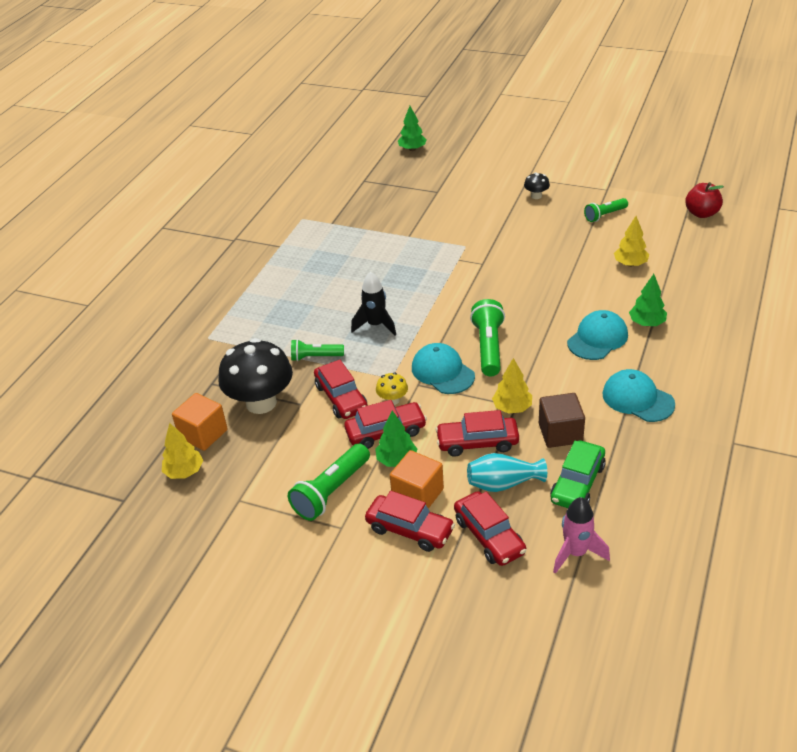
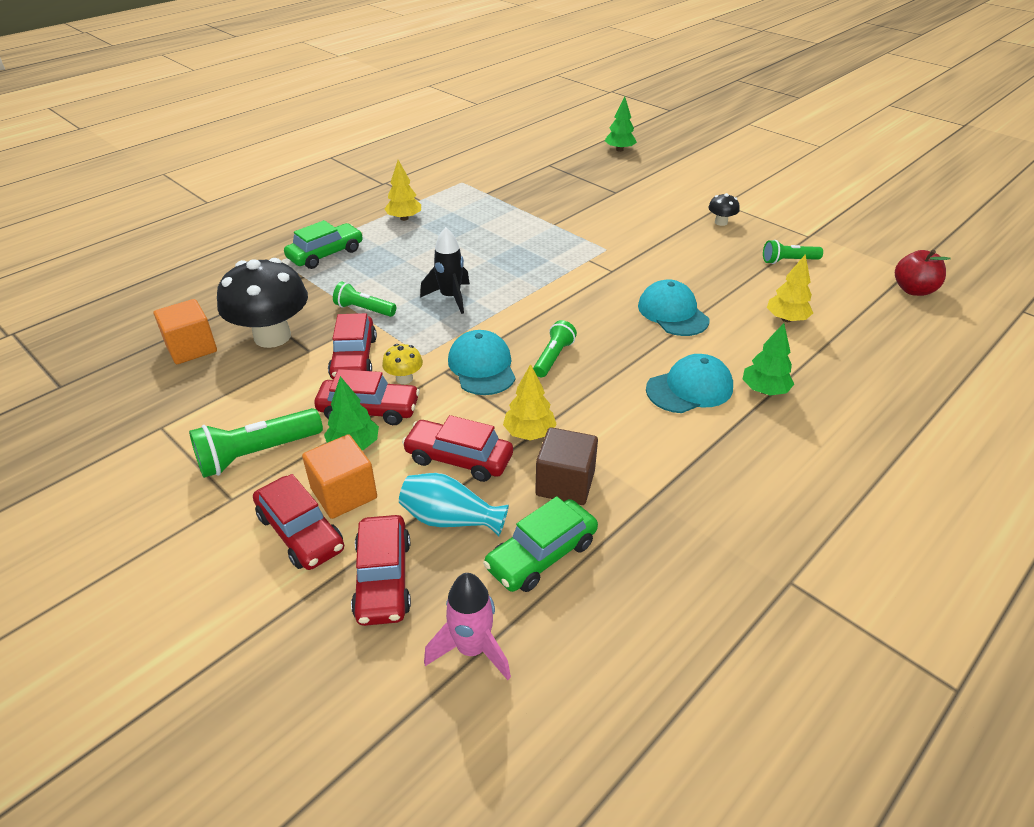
camera: 20 degrees right, 0 degrees up
(184, 472) = (139, 379): yellow tree -> yellow tree (404, 218)
(242, 320) = (326, 254): none -> green car
(489, 347) = (553, 357): green flashlight -> green flashlight, size x0.63
(637, 399) = (693, 476): turquoise cap -> turquoise cap (672, 313)

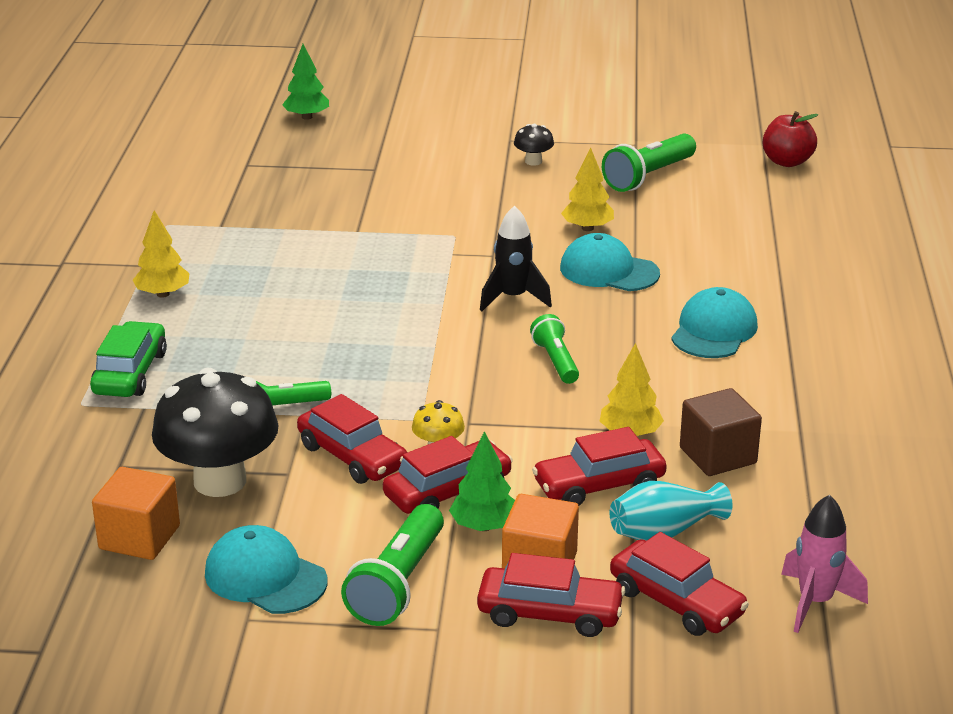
camera: 40 degrees left, 10 degrees down
(450, 297) = (361, 353): black rocket -> black rocket (513, 298)
(482, 367) = (499, 401): turquoise cap -> turquoise cap (265, 577)
(541, 555) = (774, 515): green car -> none
(764, 390) = (776, 304): green tree -> none
(786, 319) = (716, 233): yellow tree -> yellow tree (587, 228)
(788, 261) = (648, 176): green flashlight -> green flashlight, size x1.58

